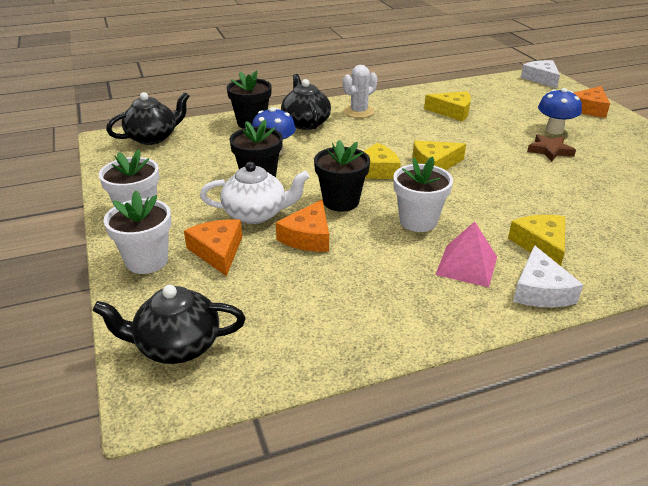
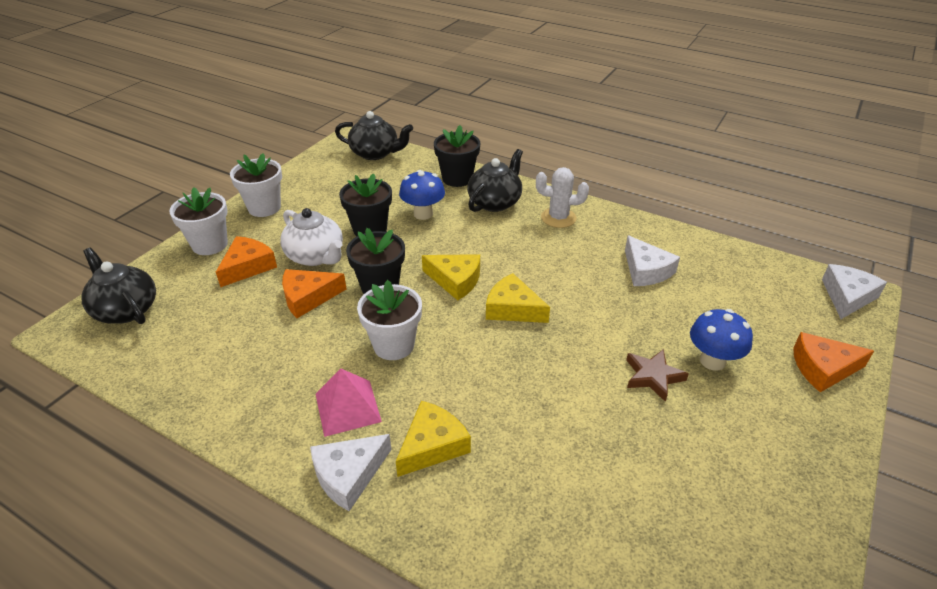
camera: 50 degrees right, 5 degrees up
(452, 112) = (646, 270): yellow cheese -> white cheese

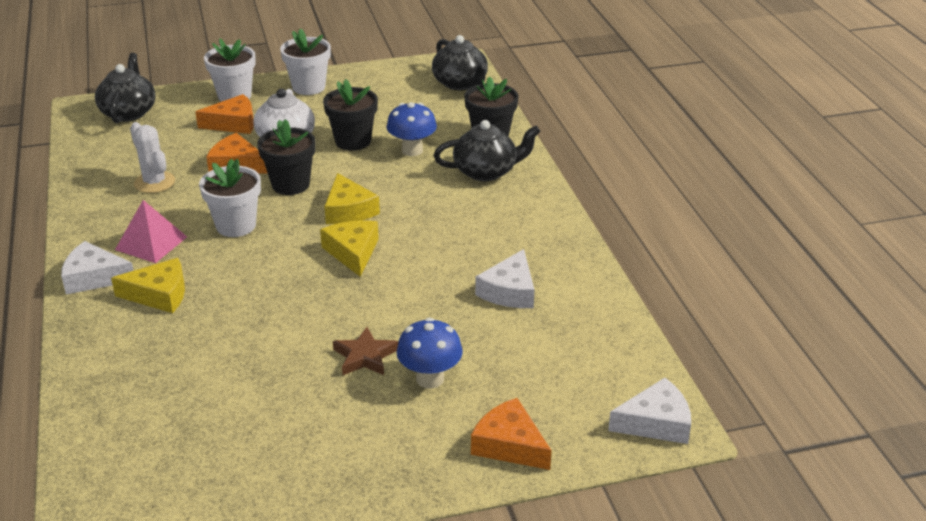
camera: 45 degrees right, 5 degrees down
(558, 218) = (516, 212): white cactus -> white cactus (154, 182)

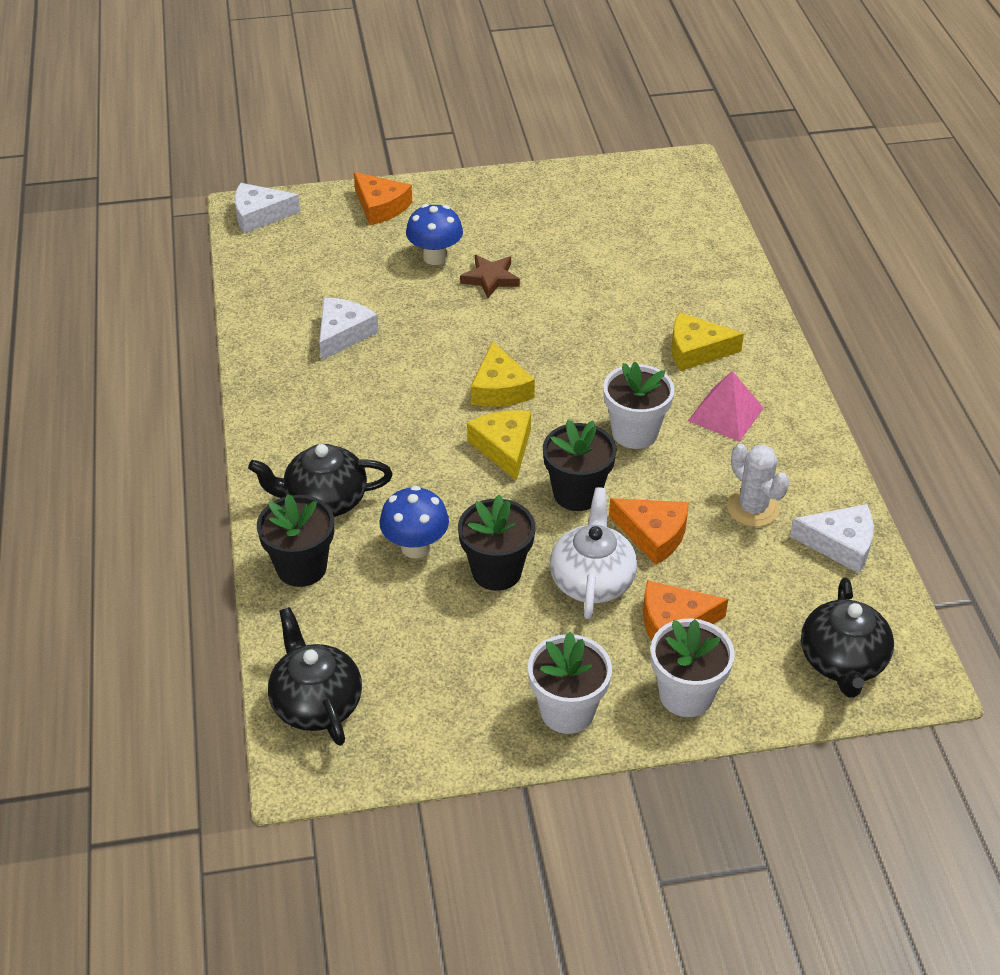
camera: 175 degrees left, 10 degrees up
(94, 277) = (771, 374): white cheese -> white cheese (840, 544)

